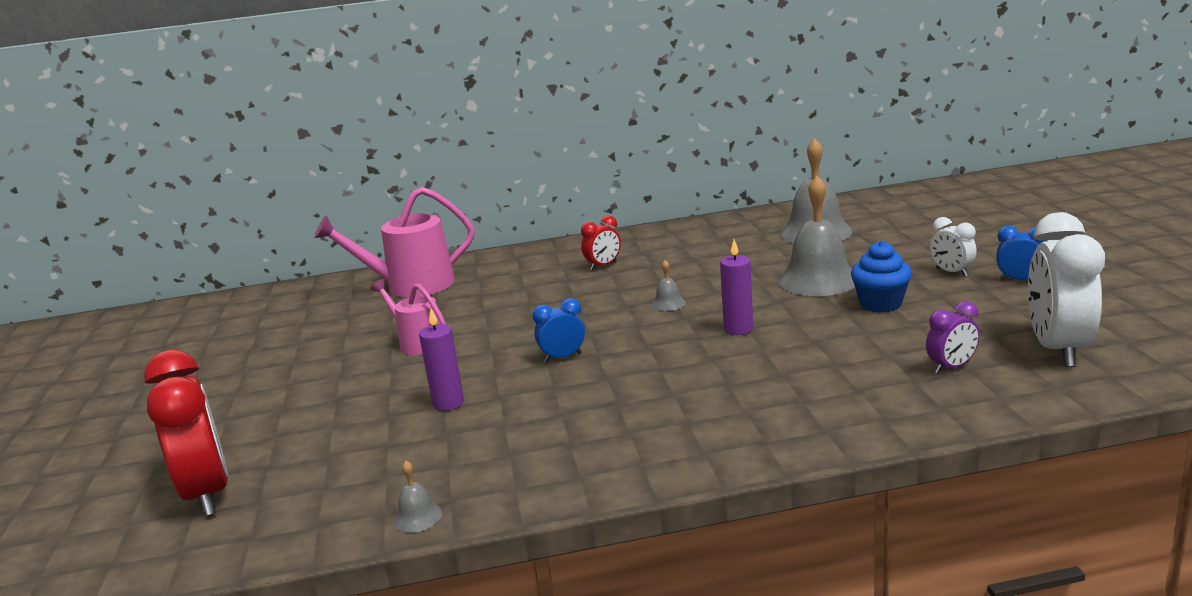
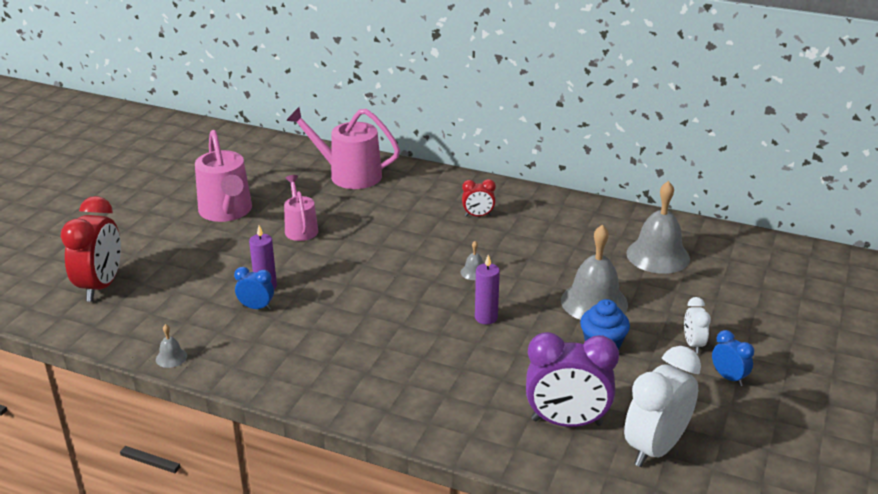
camera: 30 degrees right, 10 degrees up
(298, 363) = (226, 211): none -> pink watering can
(562, 357) = (361, 284): blue clock -> blue clock (256, 307)
(951, 367) = (566, 422): purple clock -> purple clock, size x1.99

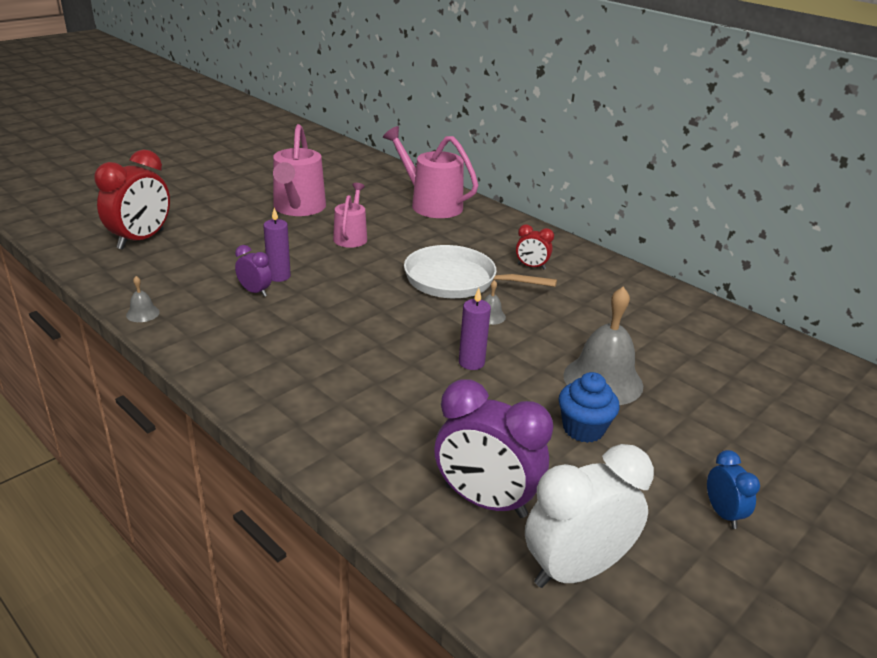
camera: 20 degrees right, 0 degrees up
(256, 307) = (255, 292): blue clock -> purple clock
(423, 246) = (456, 280): none -> white pan
(658, 255) = (708, 352): grey bell -> none
(693, 344) = (697, 460): white clock -> none

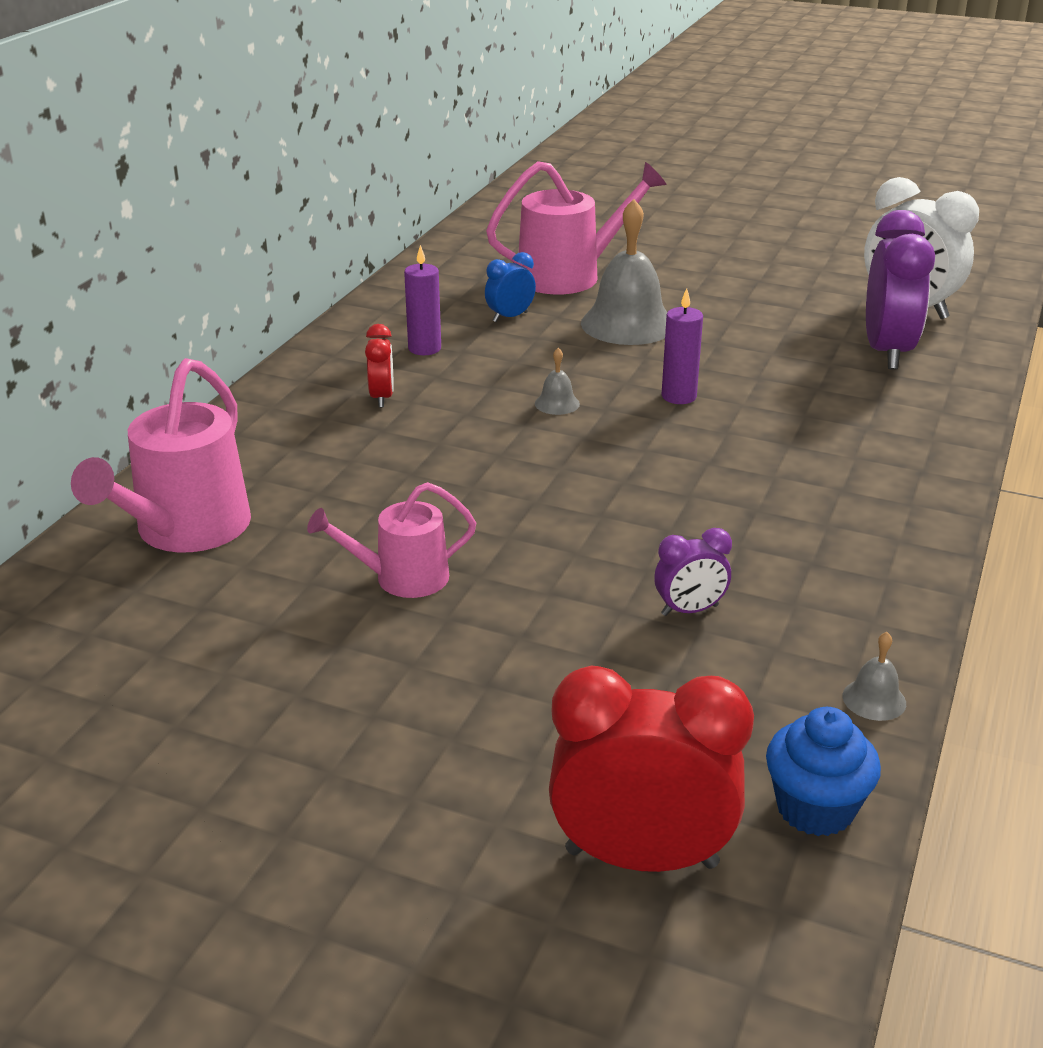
camera: 110 degrees left, 0 degrees up
(255, 292) = (689, 610): purple clock -> purple clock turned 120 degrees counterclockwise
(279, 276) = (617, 605): purple candle -> purple candle (424, 348)
(298, 208) = (309, 689): pink watering can -> pink watering can (569, 276)
(456, 280) = (479, 445): white pan -> none
(583, 429) = (726, 324): blue cupcake -> blue cupcake (815, 808)
(722, 513) = (767, 264): blue clock -> blue clock (510, 317)

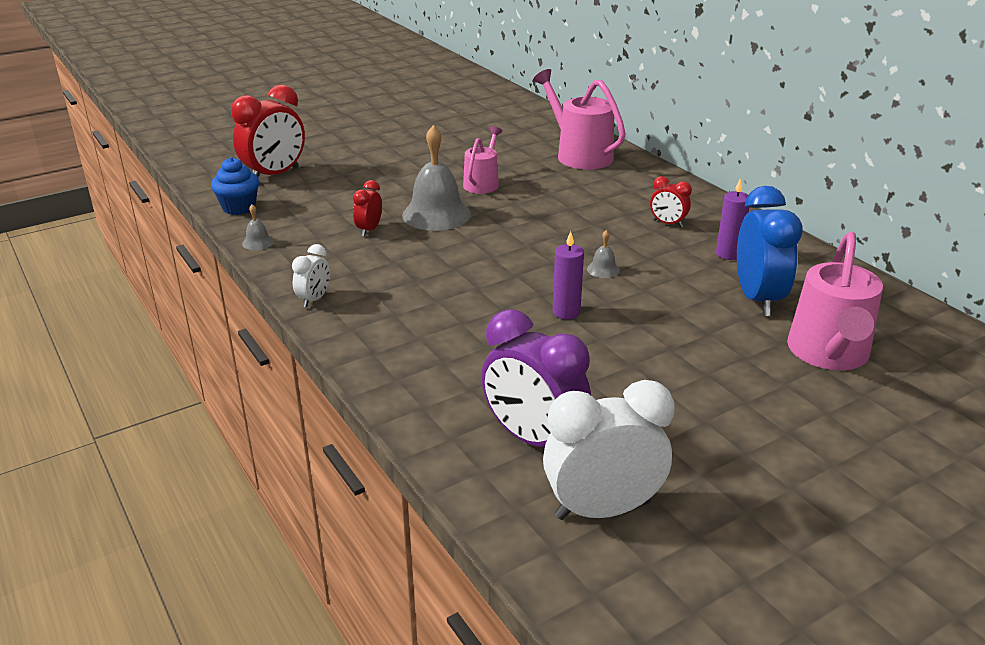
camera: 125 degrees right, 0 degrees up
(510, 317) = (757, 299): blue clock -> blue clock, size x1.99
(628, 324) = (703, 341): grey bell -> grey bell (436, 214)
(689, 610) = (369, 230): purple clock -> red clock
(908, 559) = (314, 299): none -> white clock

